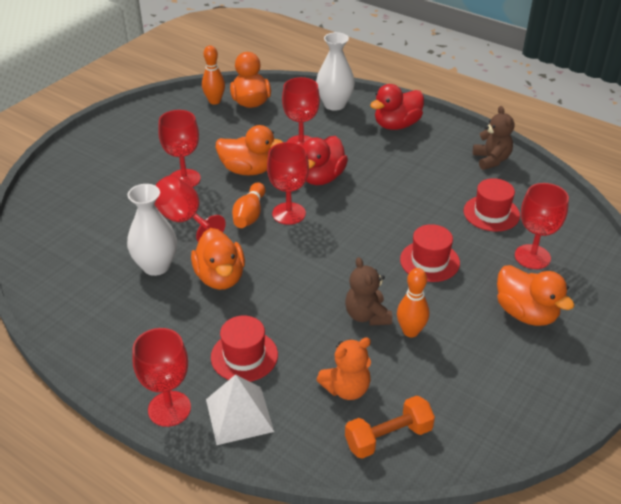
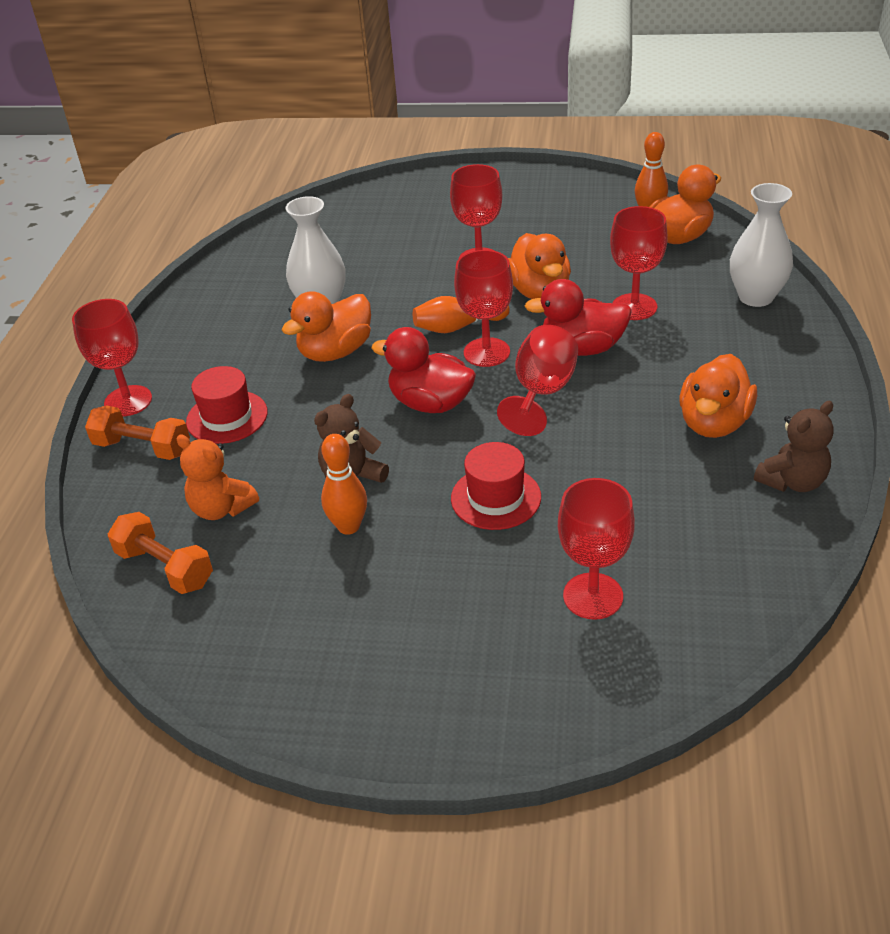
camera: 65 degrees right, 0 degrees up
(184, 220) = (409, 290): red goblet -> red goblet (542, 393)
(239, 415) = (142, 448): white pyramid -> orange dumbbell
(396, 125) = (773, 364): red duck -> red duck (430, 403)
(491, 213) = (657, 522): red hat -> none
(526, 313) = (461, 625): orange duck -> orange duck (714, 423)

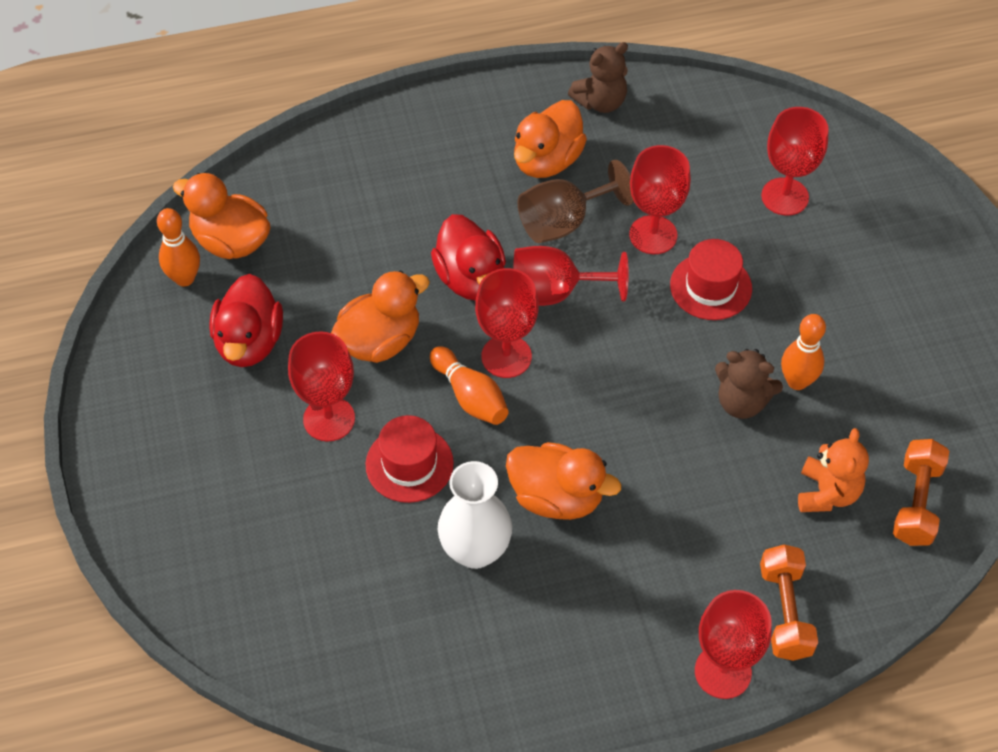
camera: 115 degrees left, 15 degrees up
(227, 417) = (704, 554): red hat -> red hat (409, 464)
(430, 403) = (606, 377): red duck -> red duck (249, 342)
(625, 416) = (563, 222): none -> brown goblet
(634, 307) = (383, 252): red goblet -> red goblet (653, 235)
(714, 423) = (547, 161): orange duck -> orange duck turned 120 degrees clockwise
(756, 297) = (335, 161): white vase -> none
(792, 481) = (600, 102): brown teddy bear -> brown teddy bear turned 120 degrees clockwise

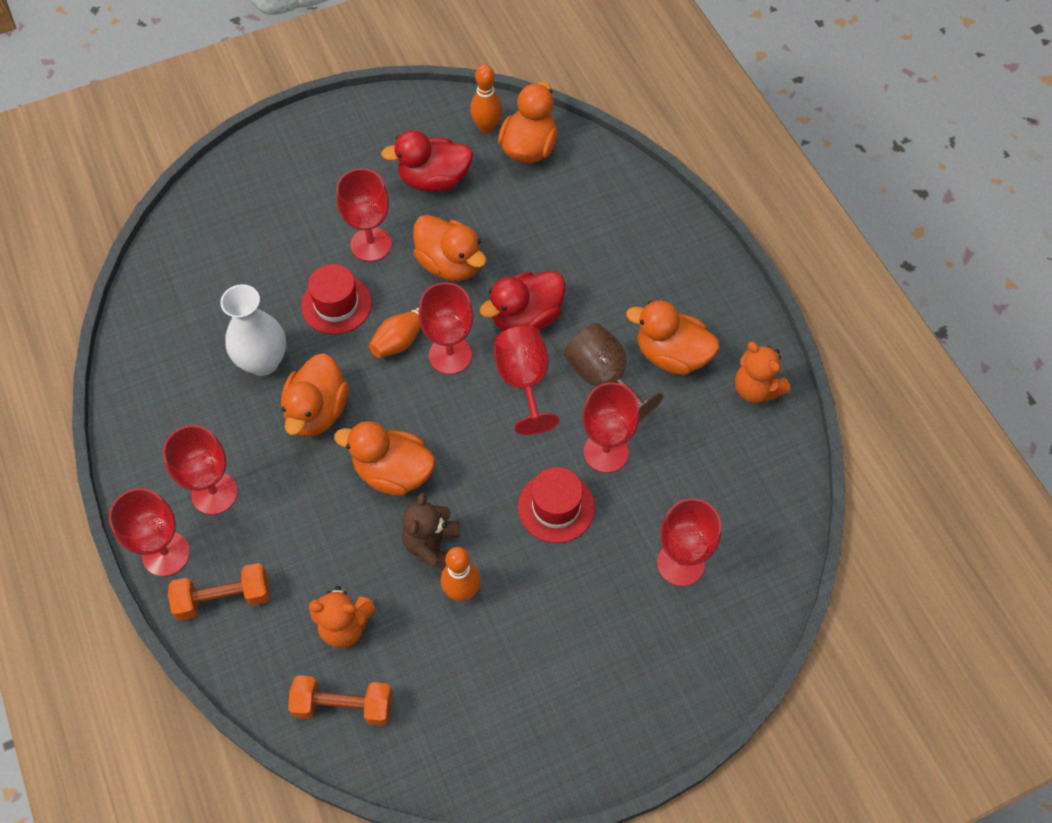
camera: 80 degrees right, 5 degrees up
(600, 102) = (756, 389): brown teddy bear -> orange teddy bear
(649, 428) = (393, 472): none -> orange duck
(649, 615) = (214, 493): none -> red goblet

